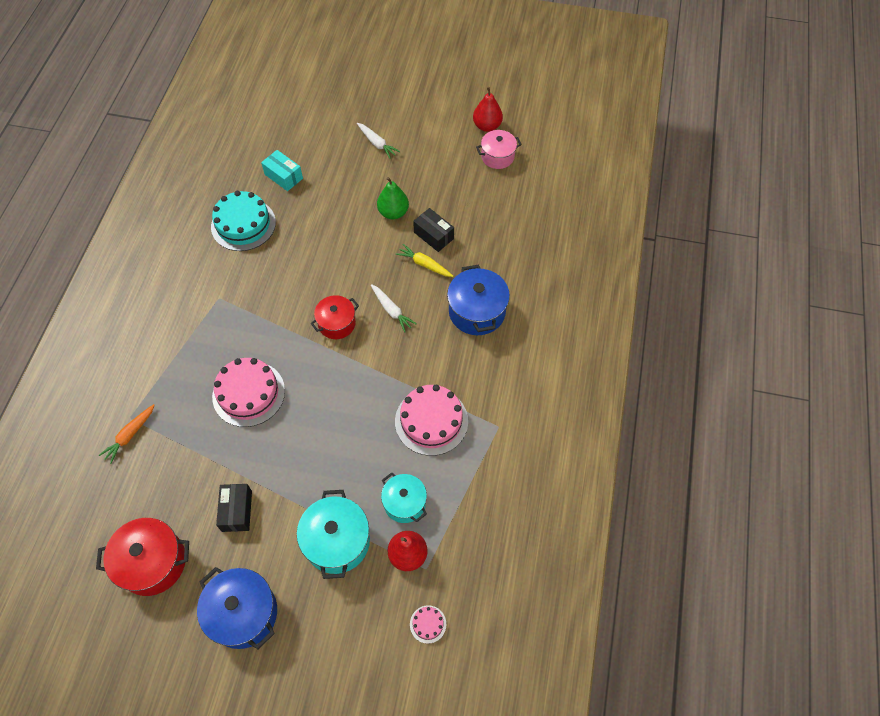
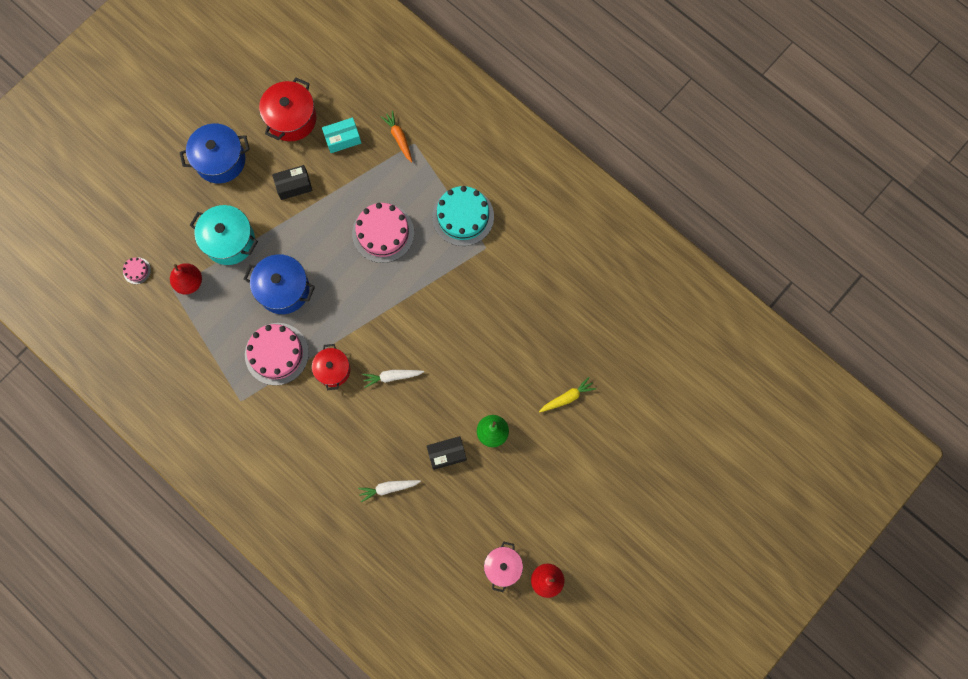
camera: 120 degrees right, 15 degrees up
(237, 511) = (294, 186): black box -> black box turned 45 degrees counterclockwise
(243, 224) = (553, 299): turquoise cake -> turquoise cake (463, 216)
(283, 176) = (589, 357): turquoise box -> turquoise box (342, 139)
(337, 323) = (406, 327): red pot -> red pot (333, 370)
(377, 143) = (583, 461): white carrot -> white carrot (388, 488)
(404, 503) = (227, 300): turquoise pot -> none
(424, 264) = (421, 429): yellow carrot -> yellow carrot (567, 397)
(477, 311) = (349, 445): blue pot -> blue pot (283, 289)

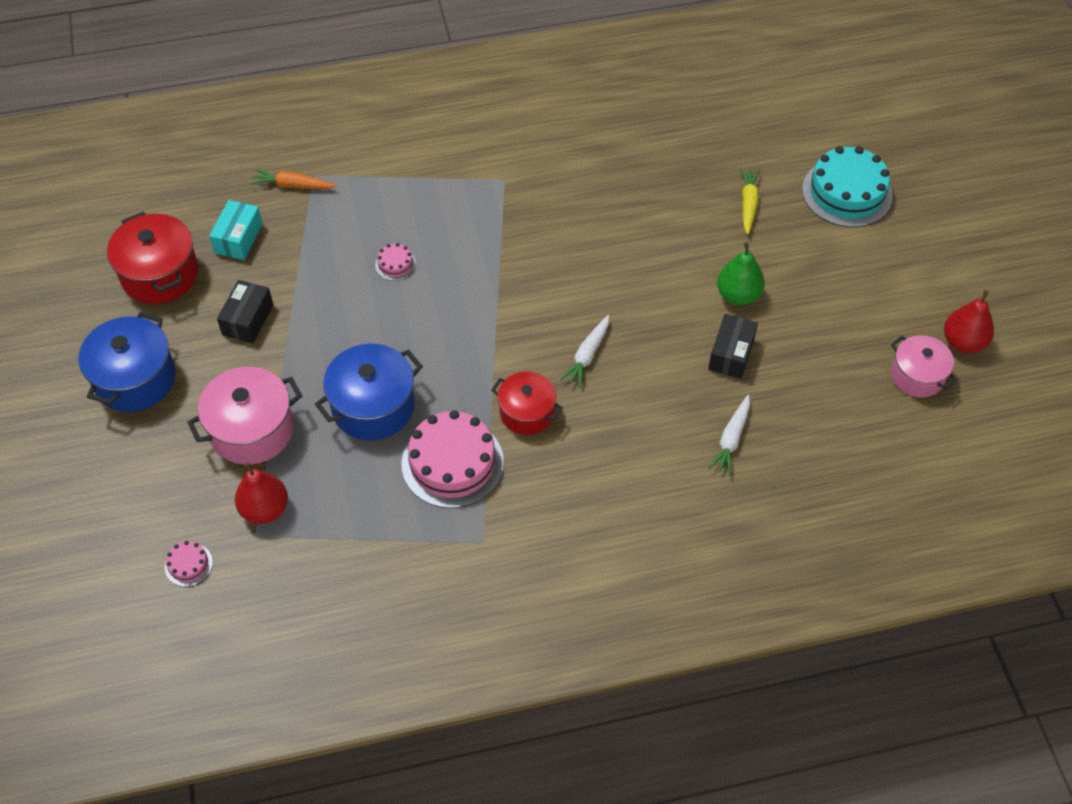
camera: 55 degrees left, 20 degrees down
(229, 241) = (252, 430): turquoise pot -> pink pot
(383, 233) = (395, 264): pink cake -> pink cake, size x0.44
(463, 216) = (446, 179): turquoise cake -> turquoise cake (847, 192)

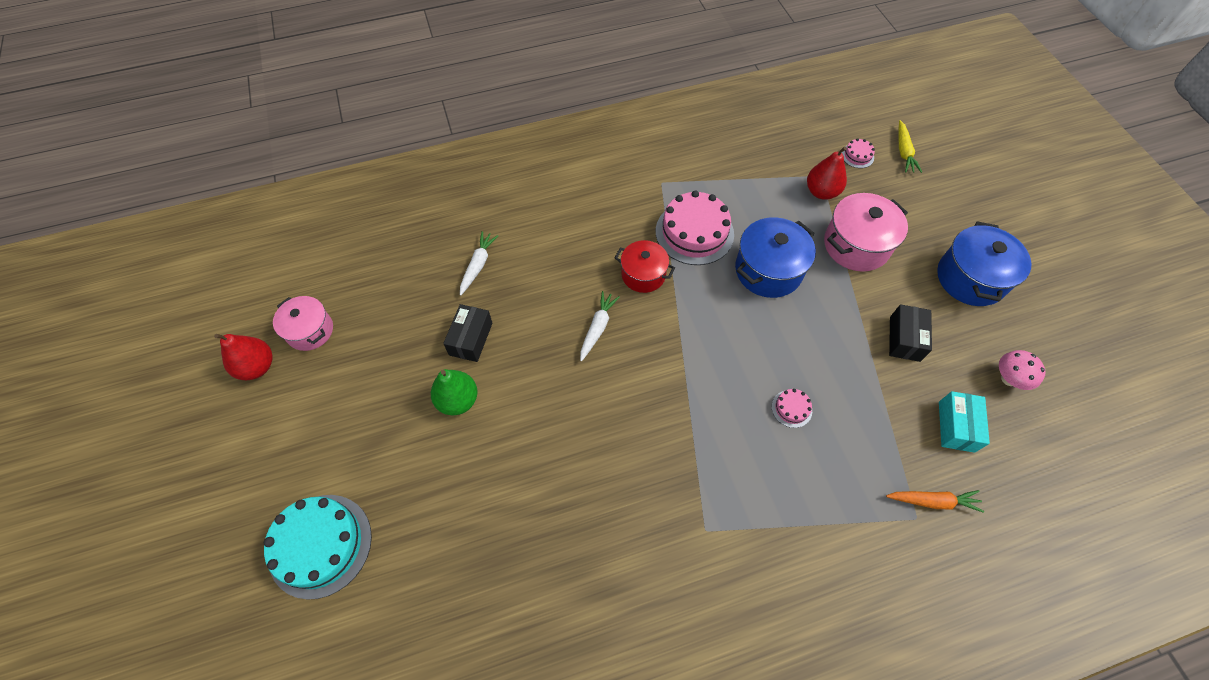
camera: 175 degrees right, 5 degrees up
(160, 274) = (1008, 379): red pot -> pink mushroom
(748, 204) = (434, 518): yellow carrot -> yellow carrot (904, 151)

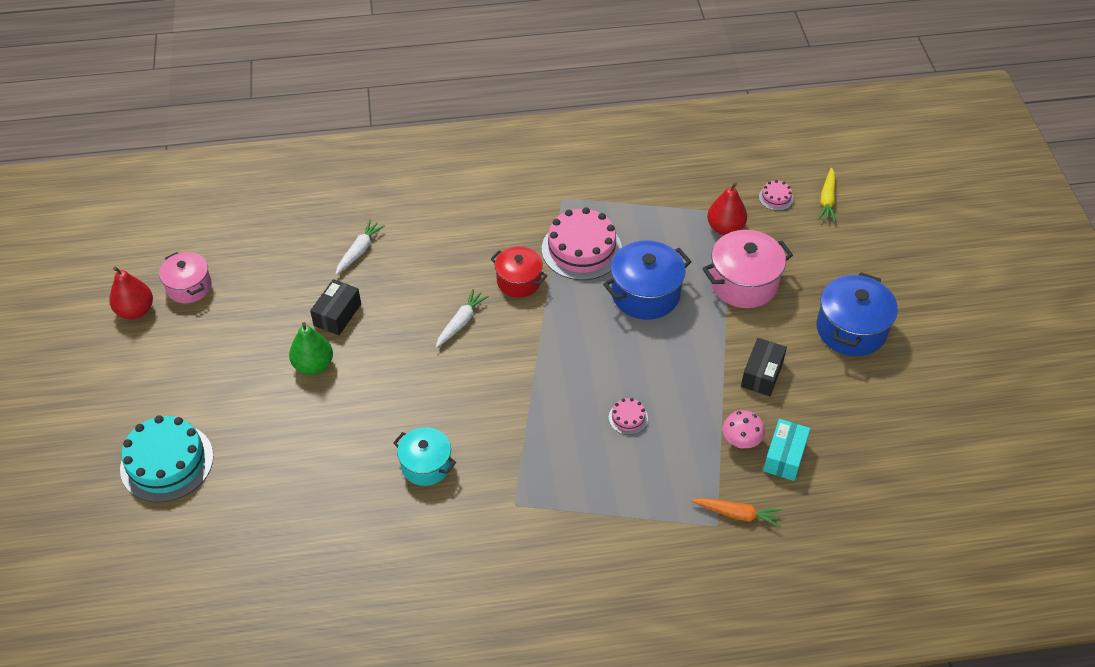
camera: 10 degrees right, 10 degrees down
(602, 499) = (426, 465): none -> turquoise pot
(1008, 379) = (854, 424): pink mushroom -> pink mushroom (741, 441)

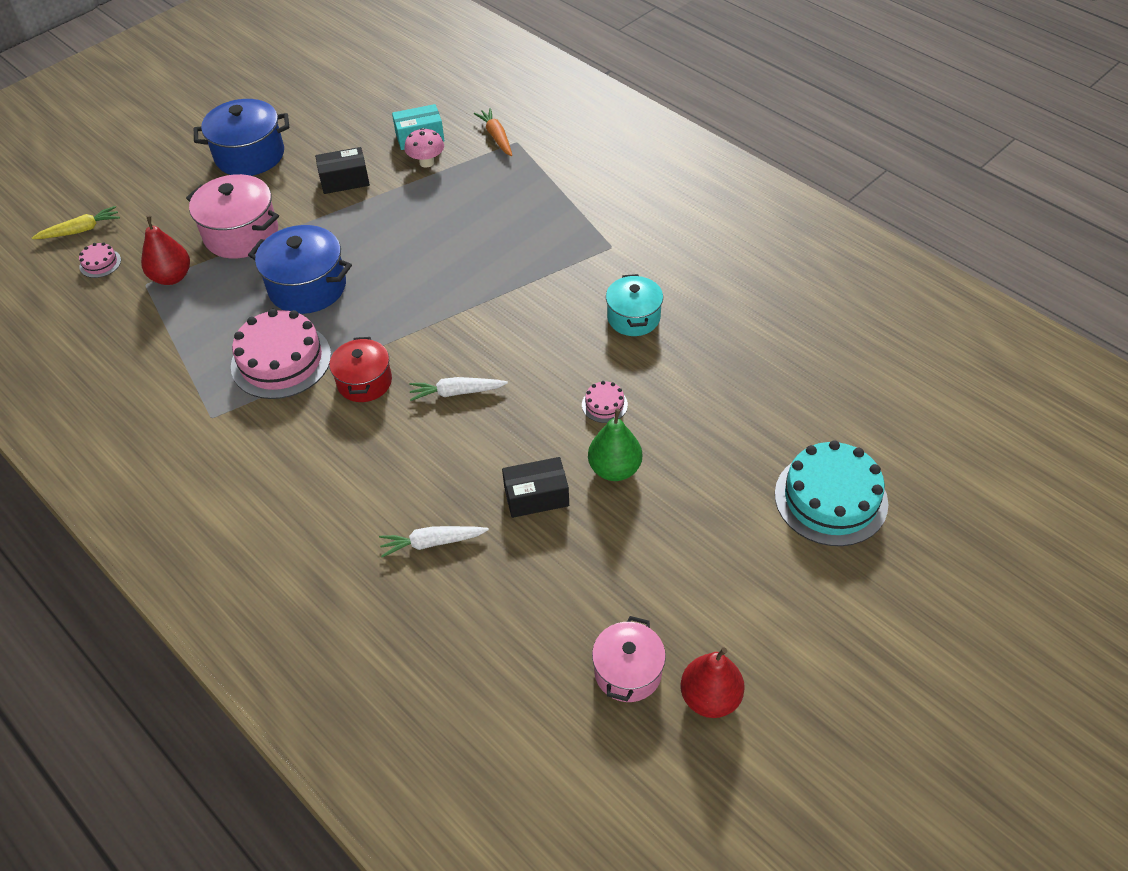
camera: 125 degrees left, 0 degrees up
(628, 418) = (463, 229): pink cake -> pink cake (604, 404)

